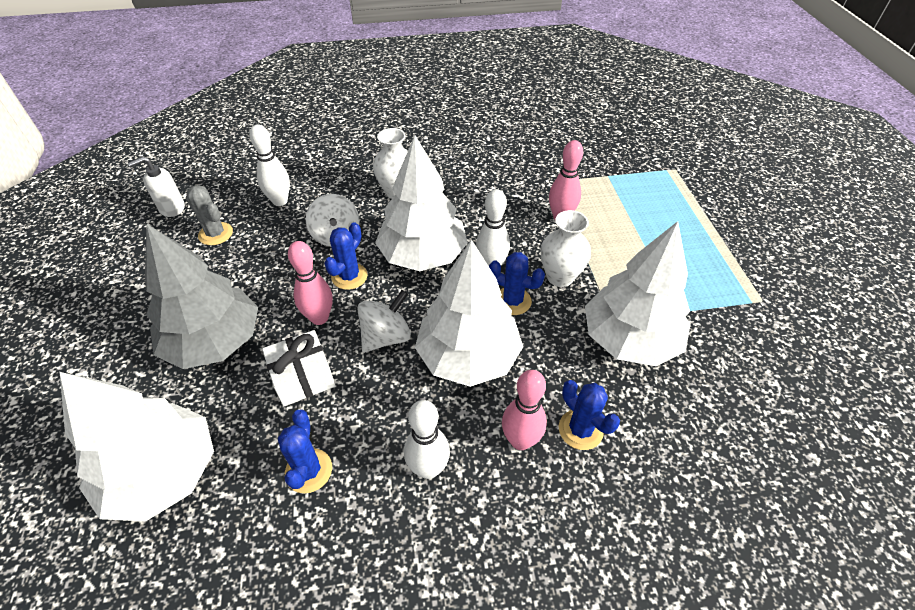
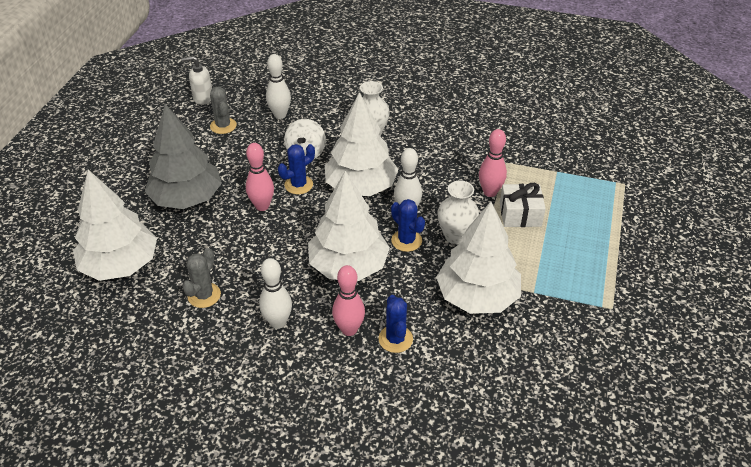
camera: 25 degrees right, 5 degrees down
(303, 377) = (230, 240): white gift -> white gift (520, 214)
(308, 470) = (204, 295): blue cactus -> grey cactus
(386, 337) = (300, 234): white spinning top -> none

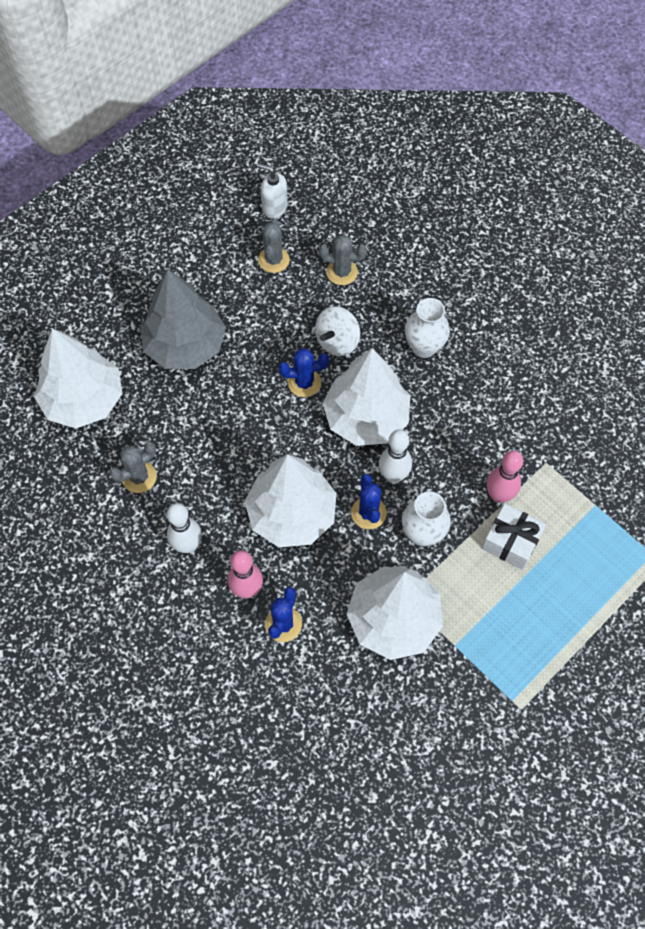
camera: 30 degrees right, 20 degrees up
(262, 206) = (252, 393): pink bowling pin -> none
(280, 115) = (342, 272): white bowling pin -> grey cactus

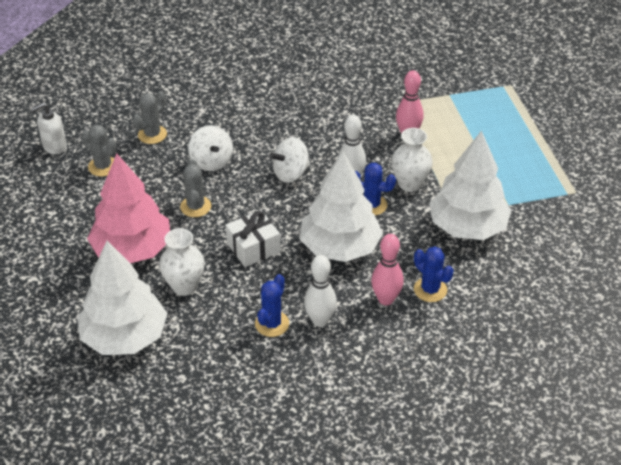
camera: 60 degrees left, 20 degrees down
(139, 477) = (232, 328): grey cactus -> grey cactus (195, 206)
(185, 346) = (132, 250): grey tree -> pink tree
(304, 383) = (231, 194): blue cactus -> blue cactus (272, 324)
(366, 418) = (291, 174): white tree -> white spinning top
(424, 347) = (258, 120): white vase -> white vase (184, 286)
(511, 542) = (448, 144): white gift -> white gift (253, 247)

